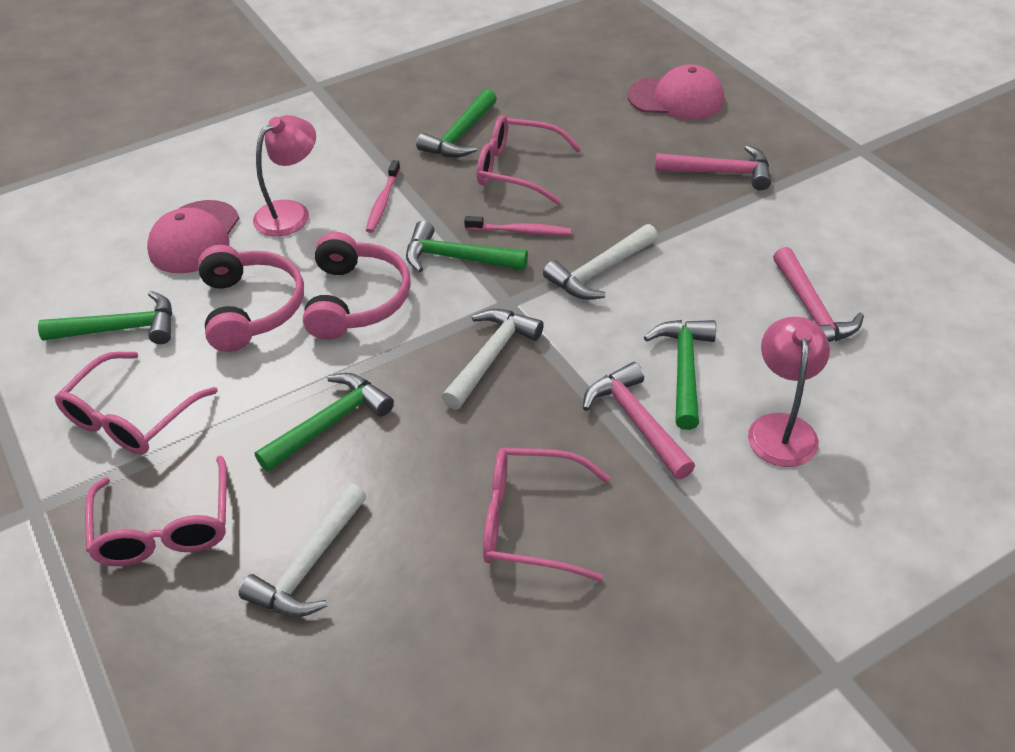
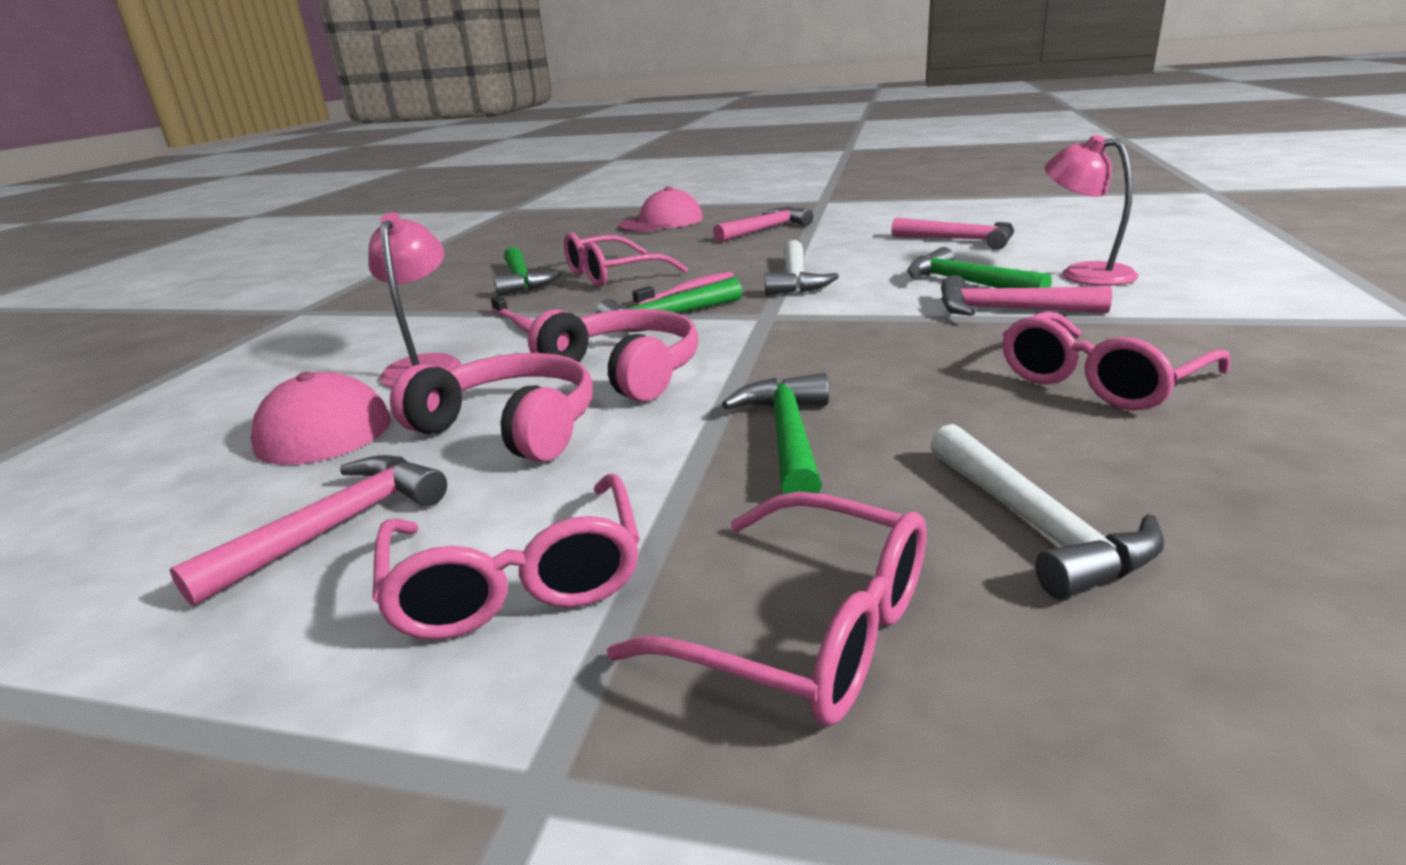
camera: 45 degrees left, 20 degrees down
(121, 329) = (336, 527): green hammer -> pink hammer
(491, 357) = (826, 338): white hammer -> none

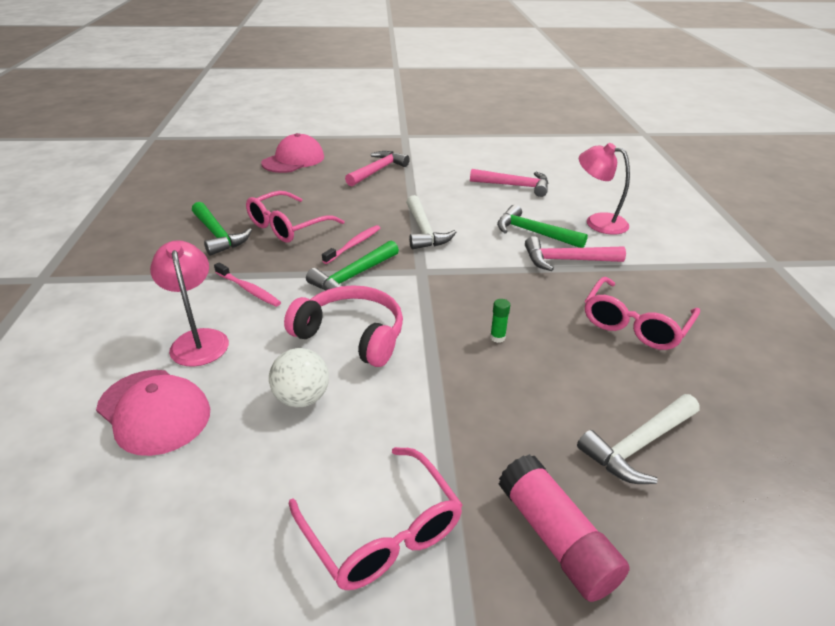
camera: 20 degrees left, 10 degrees up
(336, 527) = (235, 508): pink hammer -> none
(511, 426) = (302, 398): pink headphones -> white ball
(788, 437) = (485, 389): green hammer -> none
(806, 630) = (556, 538): pink glasses -> pink glue stick
(843, 384) = (497, 337): none -> green glue stick
(1035, 526) = (638, 445): white hammer -> white hammer turned 90 degrees clockwise

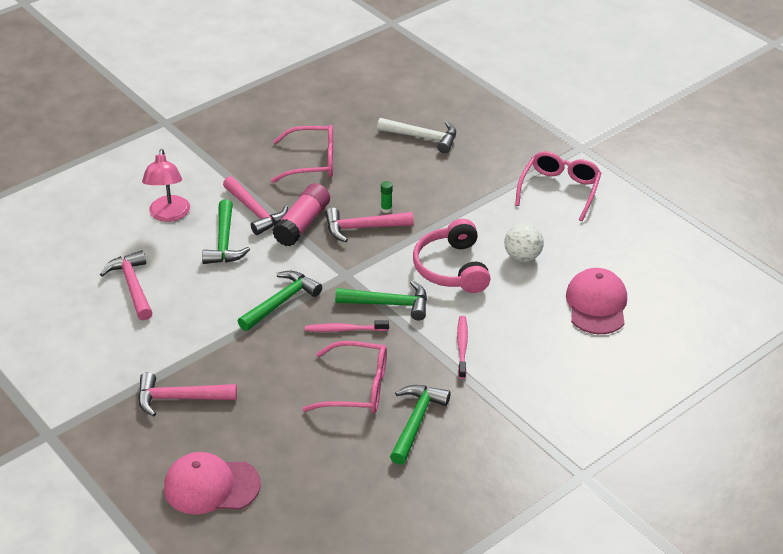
camera: 125 degrees left, 5 degrees up
(198, 340) = (533, 331): pink lamp -> none
(424, 231) = (281, 302): white hammer -> green hammer
(480, 308) = (363, 228): none -> pink hammer
(556, 538) = (505, 145): pink glue stick -> pink glue stick (302, 224)

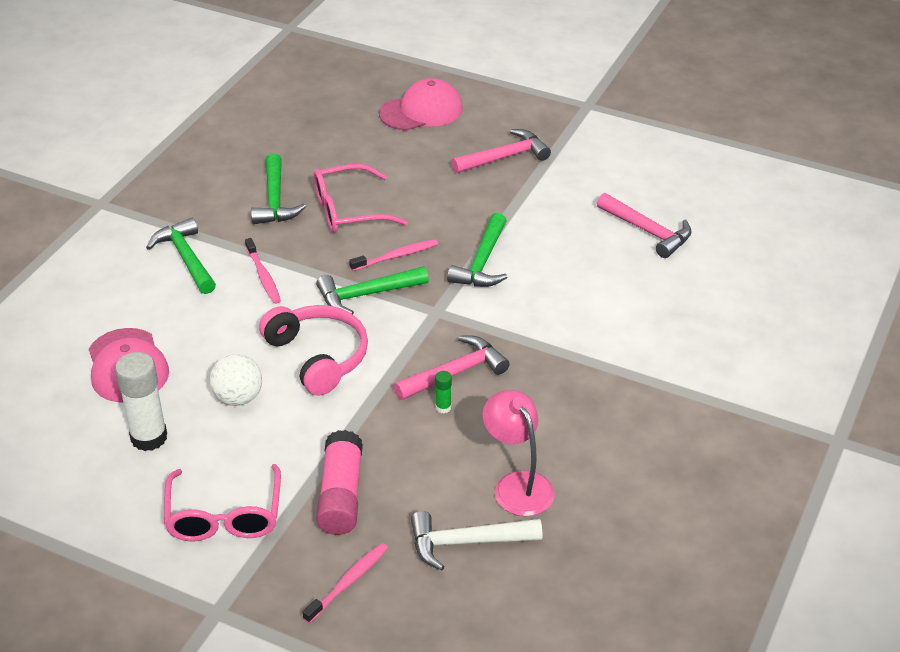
camera: 155 degrees right, 0 degrees up
(169, 215) = (692, 315): pink lamp -> pink lamp (517, 484)
(224, 242) = (600, 305): green hammer -> green hammer (186, 258)
(255, 212) = (599, 351): pink hammer -> none
(302, 224) = (530, 354): pink glue stick -> pink glue stick (341, 495)
(312, 162) = (589, 445): pink glasses -> none
(501, 139) = (348, 582): none -> pink toothbrush
(594, 249) = (149, 438): none -> white glue stick

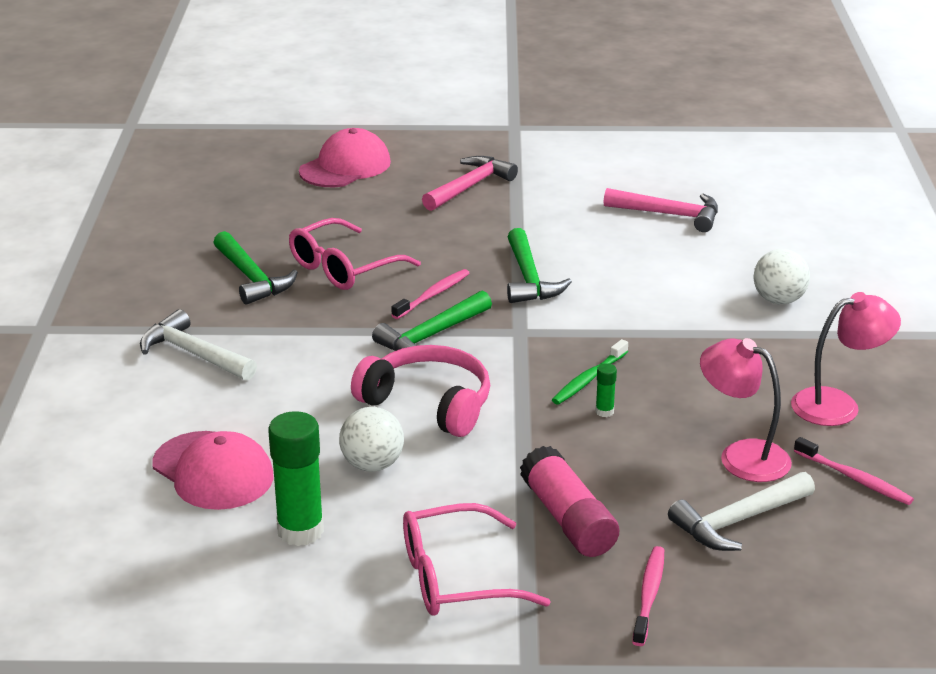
camera: 25 degrees left, 10 degrees down
(149, 438) = (300, 531): white glue stick -> green glue stick
(186, 258) = (194, 354): green hammer -> white hammer
(224, 516) = (456, 578): pink glasses -> pink glasses turned 105 degrees clockwise
(263, 276) = (300, 348): pink toothbrush -> pink toothbrush (854, 478)
(455, 373) = (589, 379): pink hammer -> green toothbrush
(635, 463) = (838, 405): none -> pink lamp
(670, 345) = (778, 300): none -> white ball

